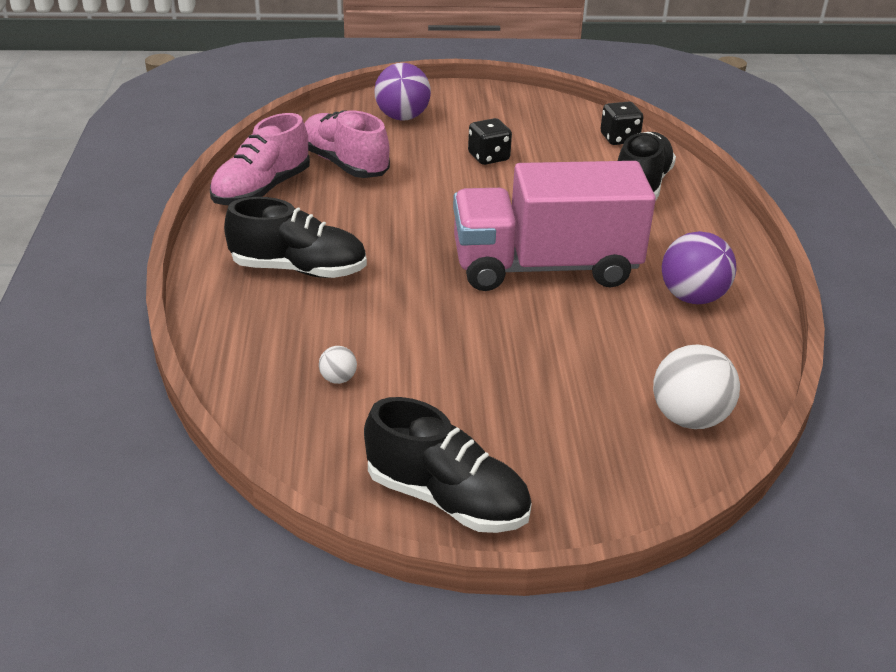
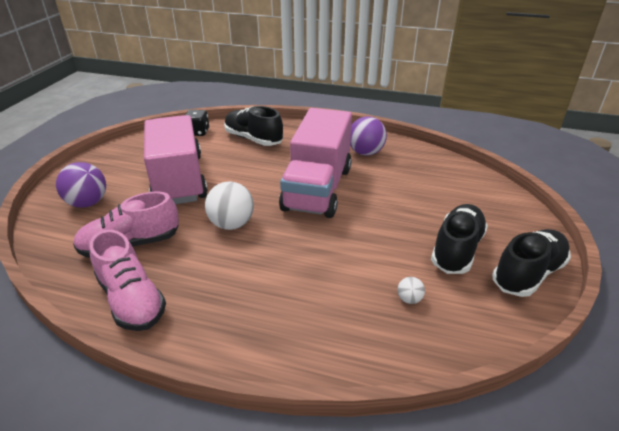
camera: 70 degrees left, 0 degrees up
(299, 269) = (266, 296): black shoe -> black shoe (456, 249)
(488, 157) = (179, 179): black dice -> pink truck
(689, 418) = (462, 179): white ball -> white ball (232, 224)

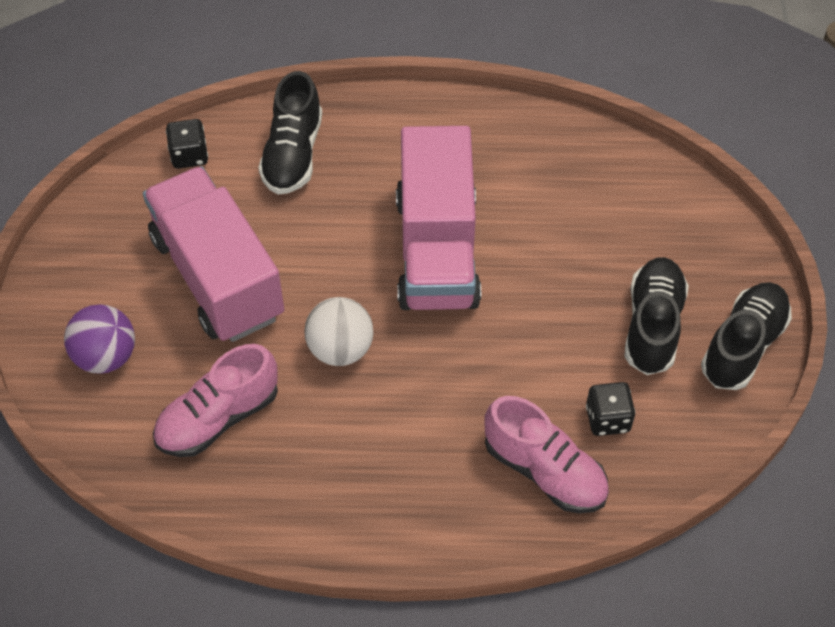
camera: 15 degrees left, 20 degrees up
(131, 300) = (271, 501): pink shoe -> pink shoe (544, 471)
(253, 139) = (293, 154): black shoe -> black shoe turned 105 degrees counterclockwise
(365, 153) = (486, 151): purple ball -> none
(409, 299) = (607, 419): white ball -> black dice

